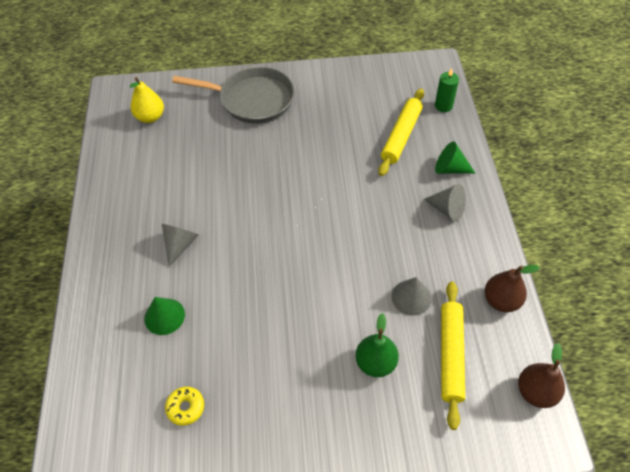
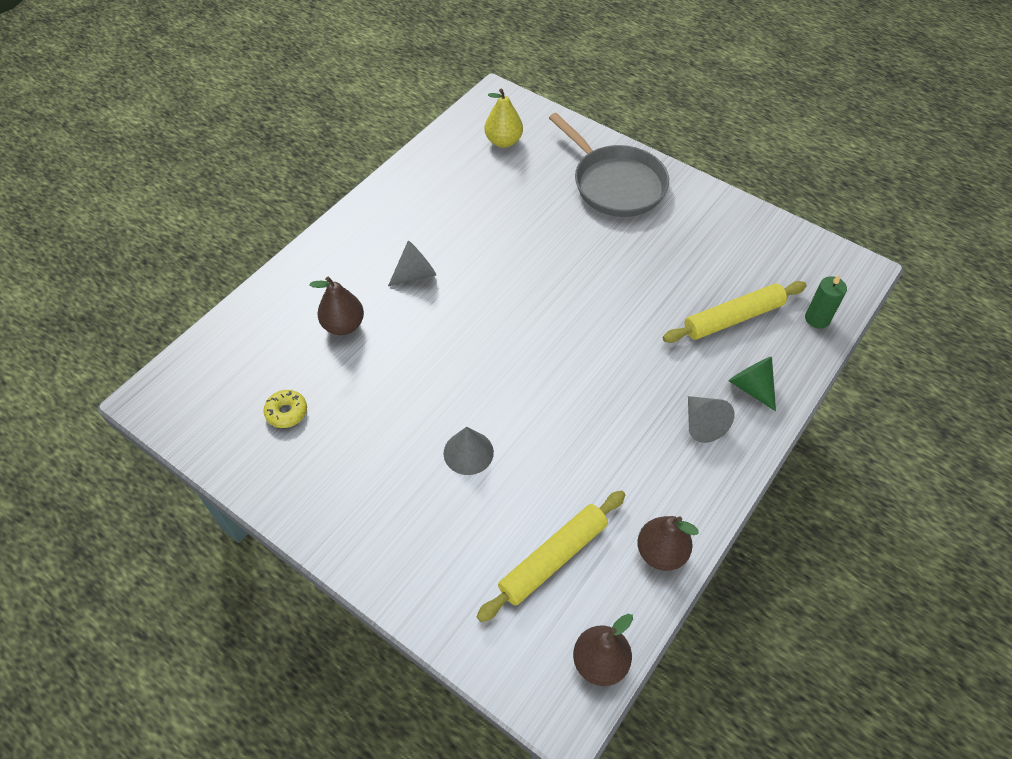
camera: 40 degrees right, 0 degrees up
(164, 316) = (343, 325): green cone -> brown pear
(375, 363) = (476, 507): green pear -> none
(411, 297) = (572, 477): grey cone -> grey cone (468, 452)

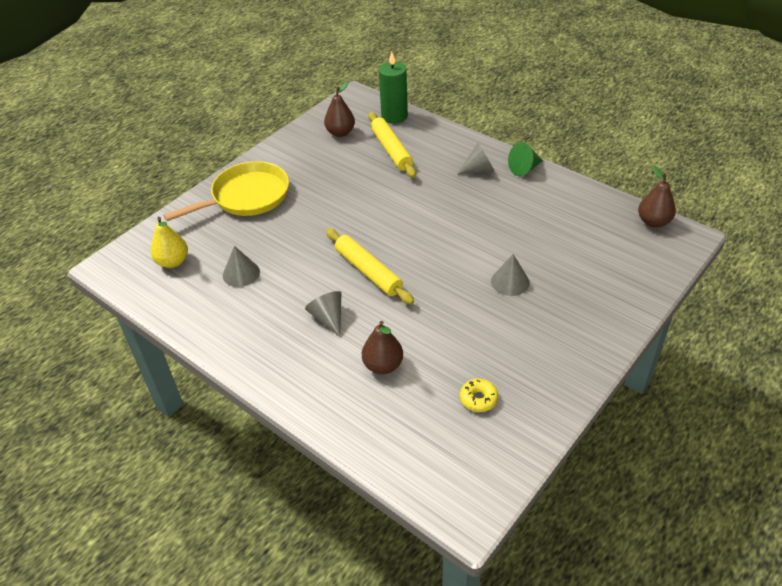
camera: 85 degrees left, 10 degrees down
(486, 196) = (241, 273): none -> grey cone
(553, 558) = (588, 240): yellow rolling pin -> yellow rolling pin (368, 271)
(615, 183) = (246, 197): grey pan -> yellow pan
(661, 552) = (575, 193): brown pear -> brown pear (340, 133)
(751, 387) = (449, 147): green cone -> green cone (524, 169)
(817, 319) = (394, 116): green candle -> green candle, size x1.57

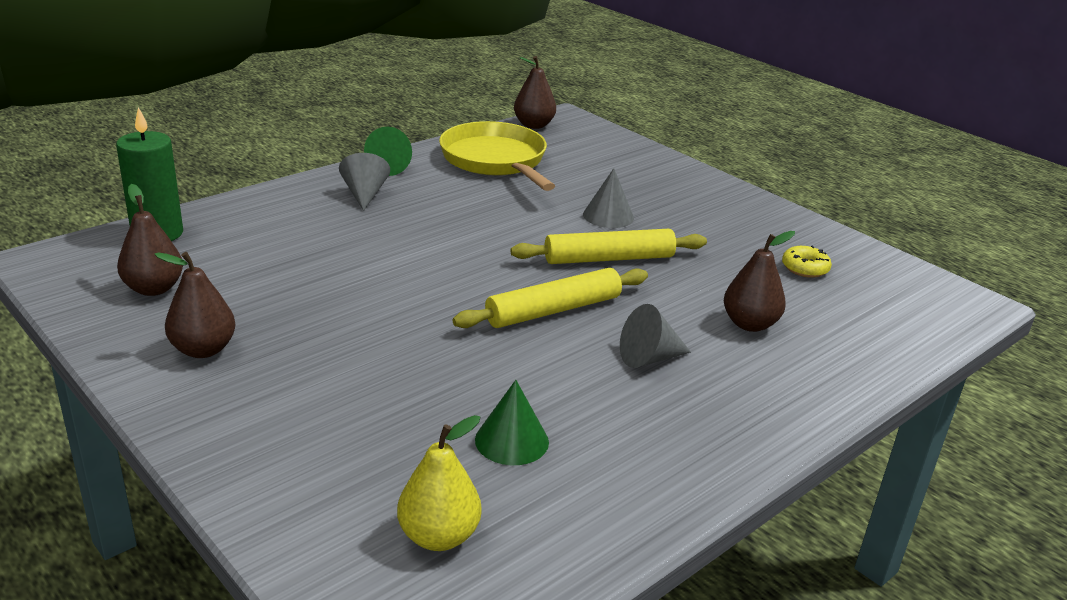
camera: 85 degrees left, 15 degrees down
(241, 273) = (511, 440): grey cone -> green cone
(246, 197) = (276, 417): yellow pan -> yellow pan (496, 161)
(293, 162) = (203, 349): none -> brown pear
(391, 150) = (254, 249): yellow rolling pin -> yellow rolling pin (609, 258)

